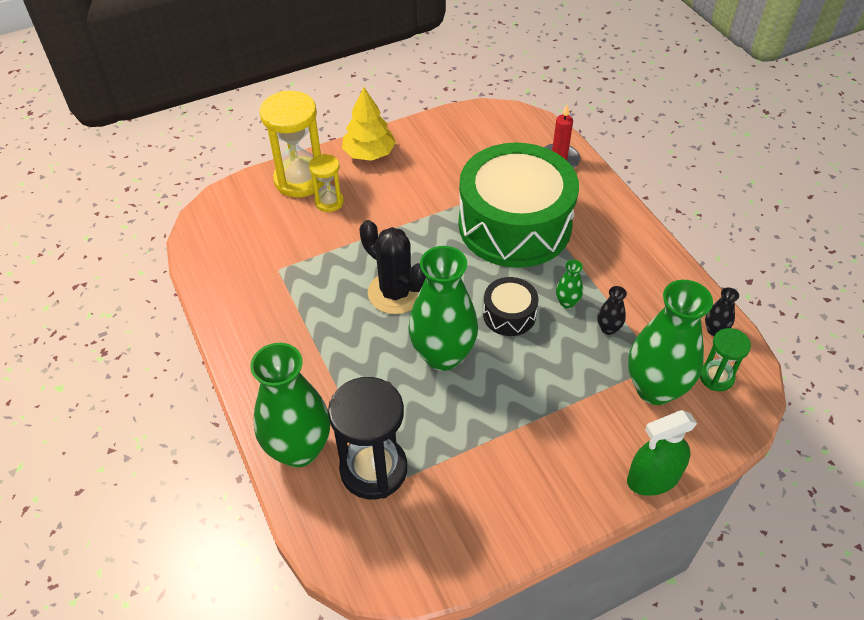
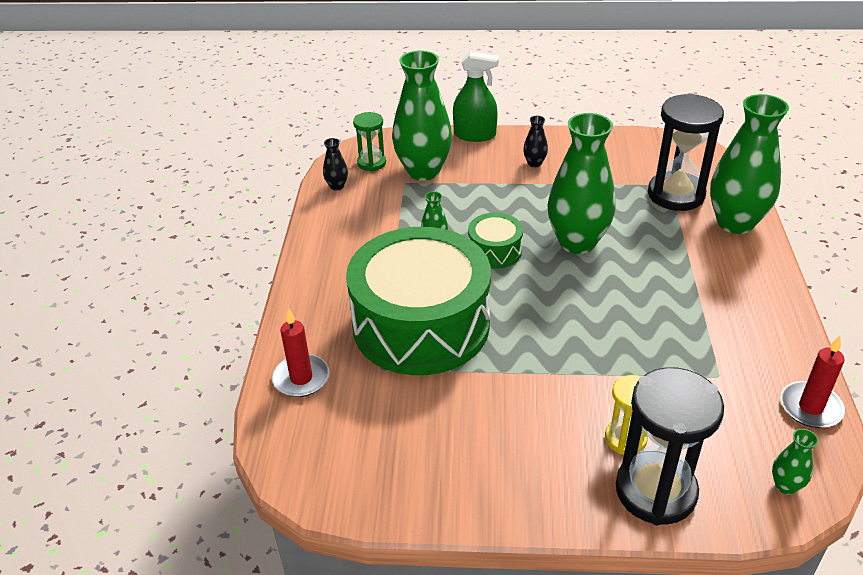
camera: 150 degrees left, 10 degrees down
(208, 269) = (810, 407): none -> red candle
(221, 211) = (785, 485): none -> green vase
(300, 180) = (655, 491): yellow hourglass -> black hourglass
(369, 153) = (535, 494): yellow tree -> none
(395, 293) = (593, 305): black cactus -> none
(509, 314) = (494, 251): black drum -> green drum
(608, 329) = (419, 214): black vase -> black vase (534, 163)

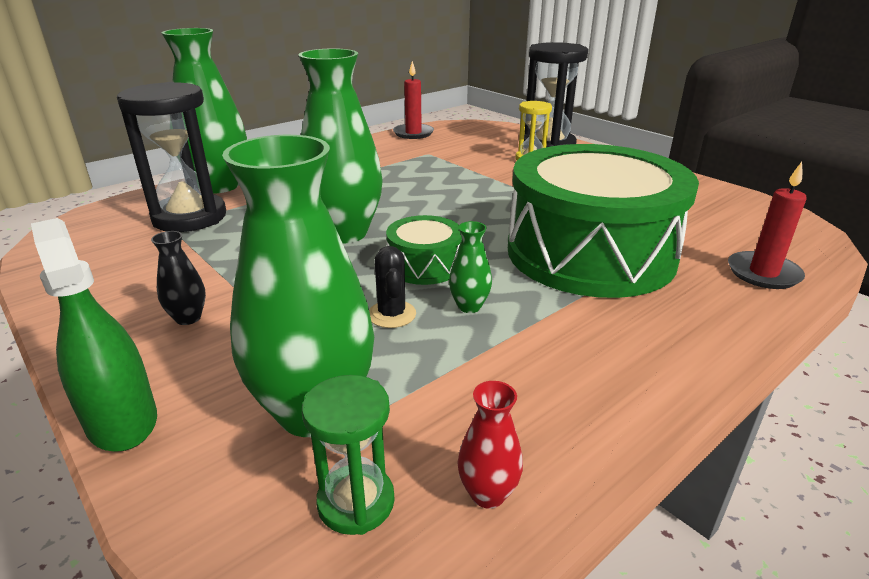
camera: 135 degrees left, 10 degrees down
(337, 186) = (487, 494): black vase -> red vase
(461, 216) = (392, 314): none -> black cactus
(785, 485) = (482, 128): green vase -> none

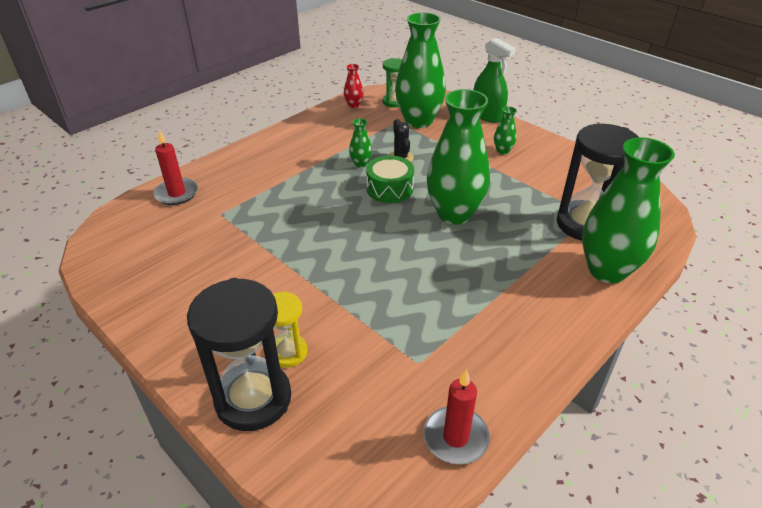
camera: 175 degrees right, 10 degrees up
(188, 318) = (502, 151): black vase -> green vase
(590, 253) = (279, 204): green drum -> none

